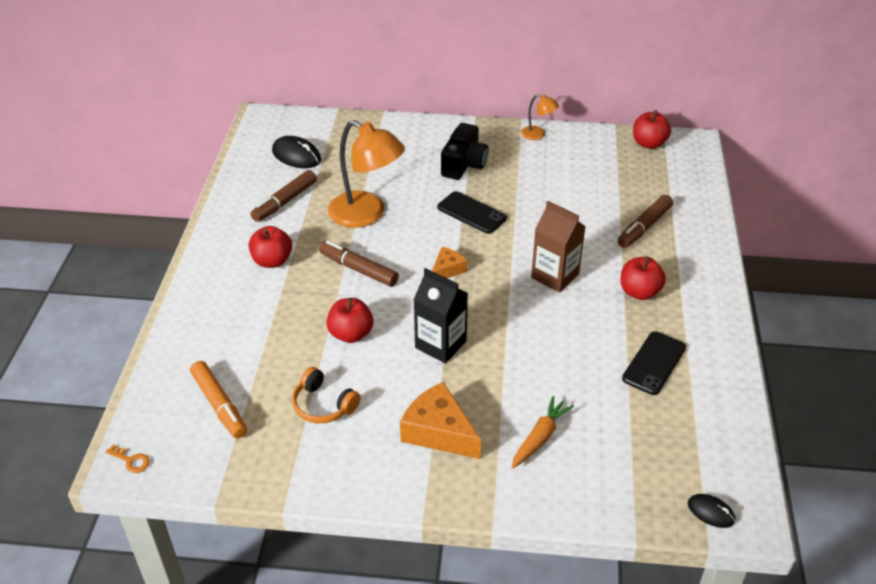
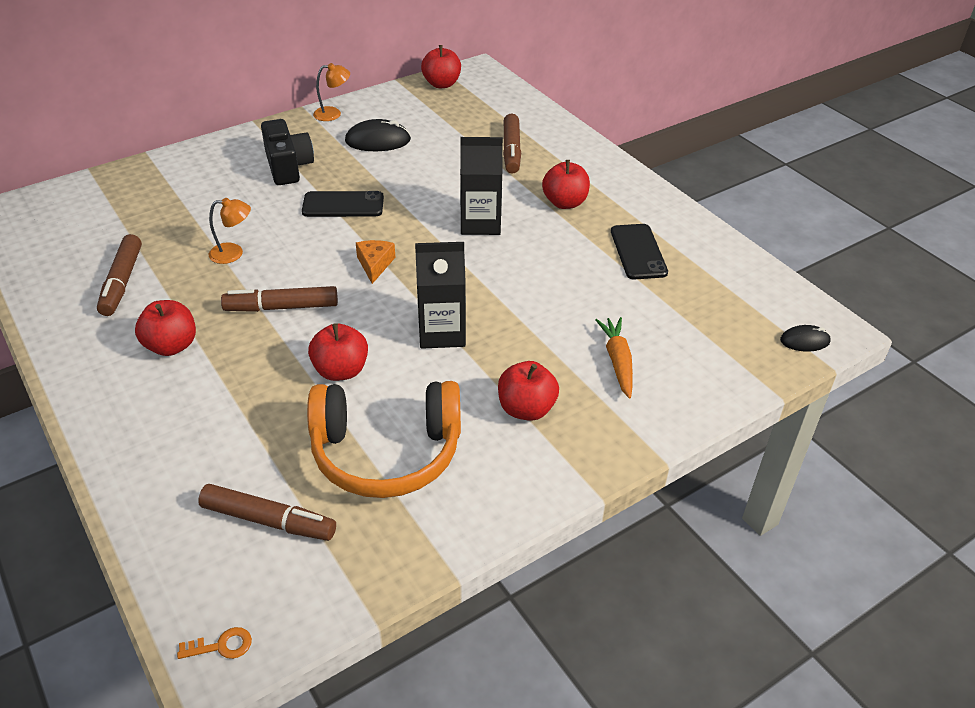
camera: 40 degrees left, 0 degrees up
(219, 405) = (269, 520): orange marker -> brown marker
(296, 155) = (86, 232): black mouse -> black mouse (378, 141)
(323, 405) = (386, 452): orange headphones -> orange headphones, size x1.88
(366, 214) = (233, 253): orange lamp -> orange lamp, size x0.47
(438, 432) = (526, 409): orange cheese -> red apple
(555, 276) = (480, 223): brown carton -> black carton

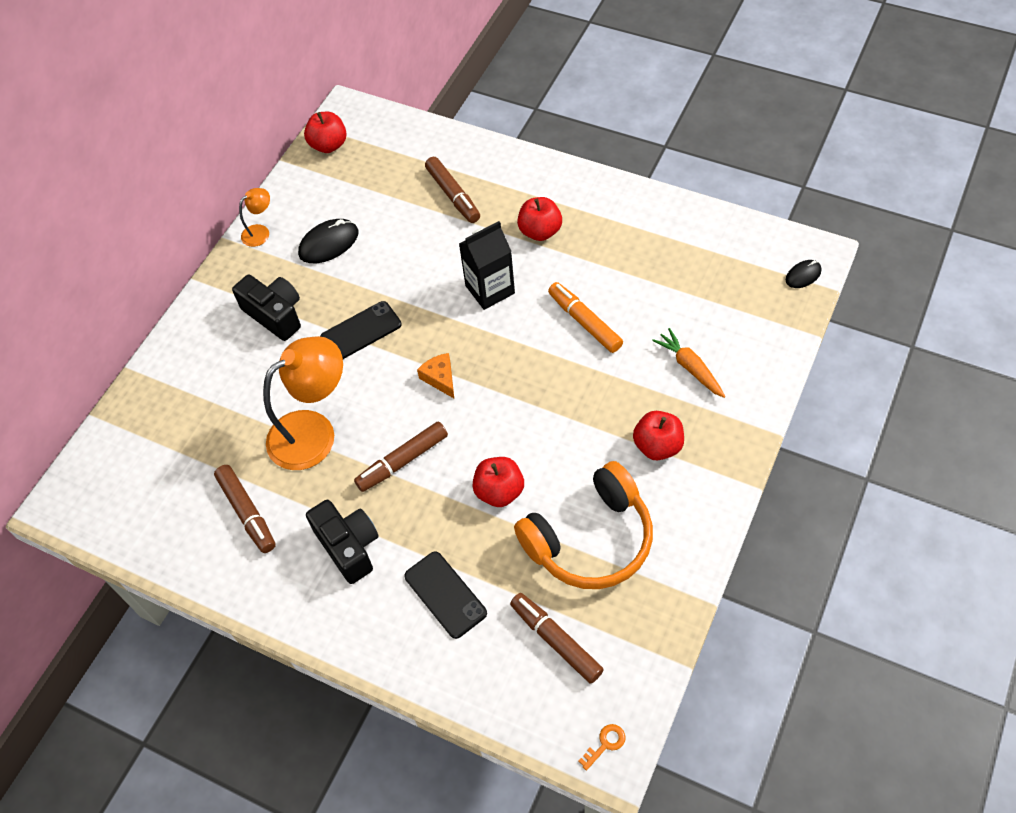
camera: 25 degrees left, 15 degrees up
(171, 346) = (349, 546): red apple -> black camera
(233, 253) = (314, 431): orange lamp -> orange lamp, size x2.14
(269, 520) = (556, 640): brown marker -> brown marker turned 120 degrees counterclockwise
(442, 332) = (545, 414): black carton -> none
(544, 282) = (584, 322): none -> orange marker
(638, 252) = (632, 253): black phone -> black phone (445, 595)

